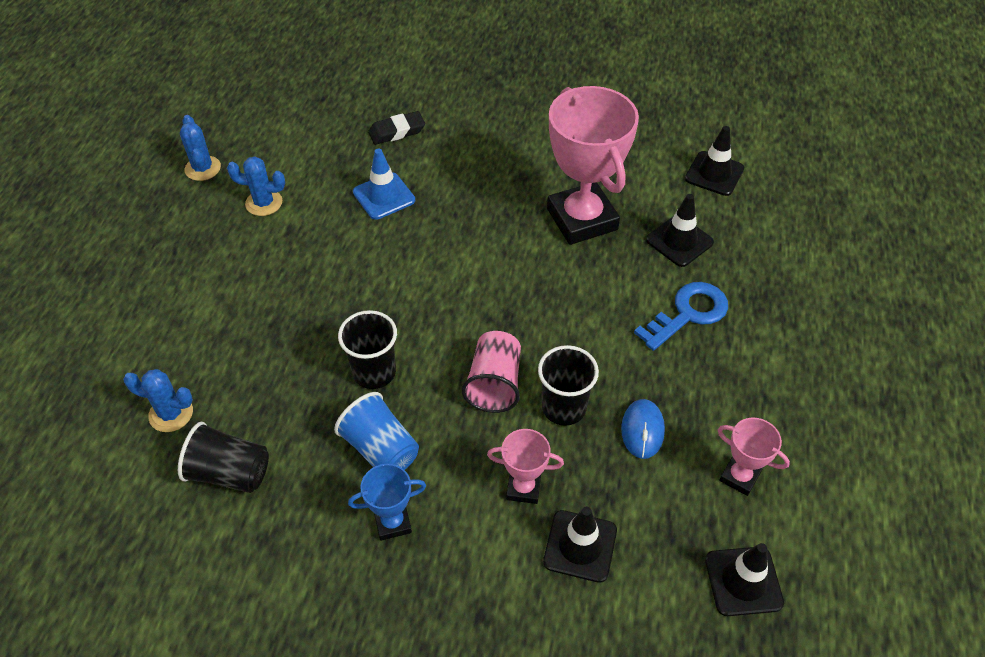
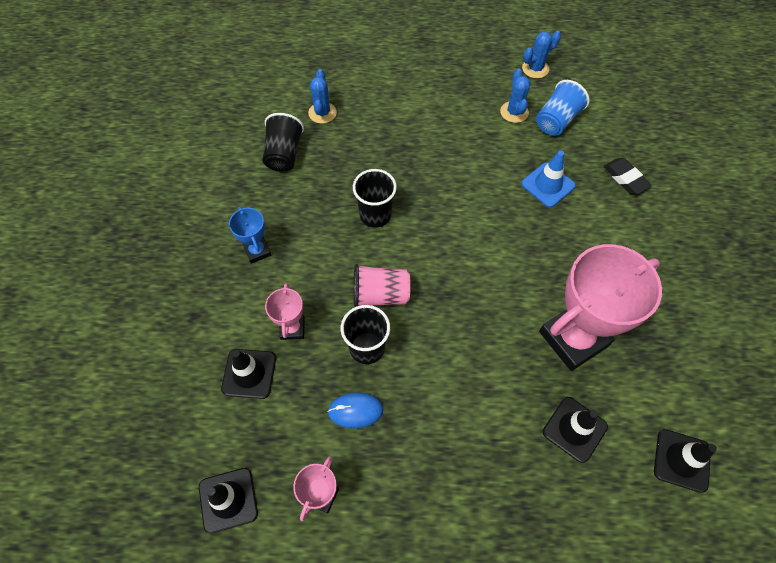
camera: 80 degrees right, 10 degrees up
(381, 449) = (312, 232): blue cup -> blue cup (556, 120)
(688, 314) = (487, 442): blue key -> none

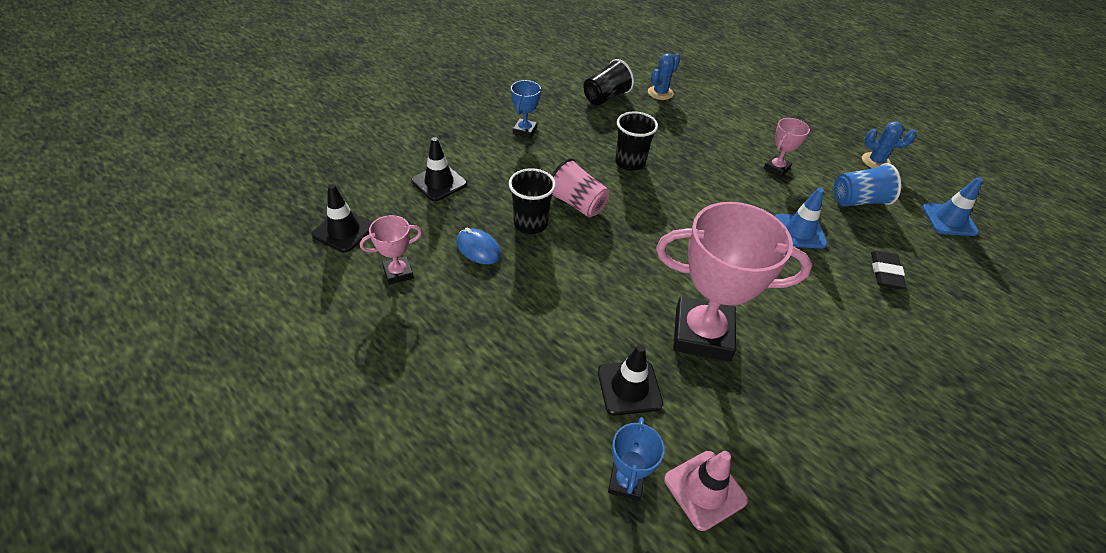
camera: 40 degrees right, 15 degrees down
(292, 328) = (495, 180): pink trophy -> pink trophy (776, 168)
(514, 112) = (822, 174): blue cactus -> none
(620, 93) = (949, 220): none -> blue traffic cone
(639, 503) = (626, 482): none -> blue trophy
(682, 460) = (705, 490): black traffic cone -> pink traffic cone

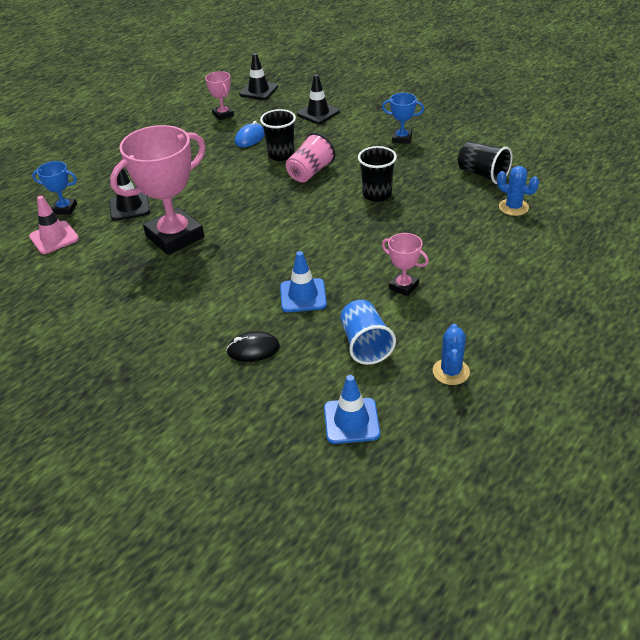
camera: 90 degrees right, 5 degrees down
(702, 334) = (175, 236): pink trophy -> pink trophy turned 45 degrees clockwise
(885, 273) = (253, 349): black eraser -> black mouse

